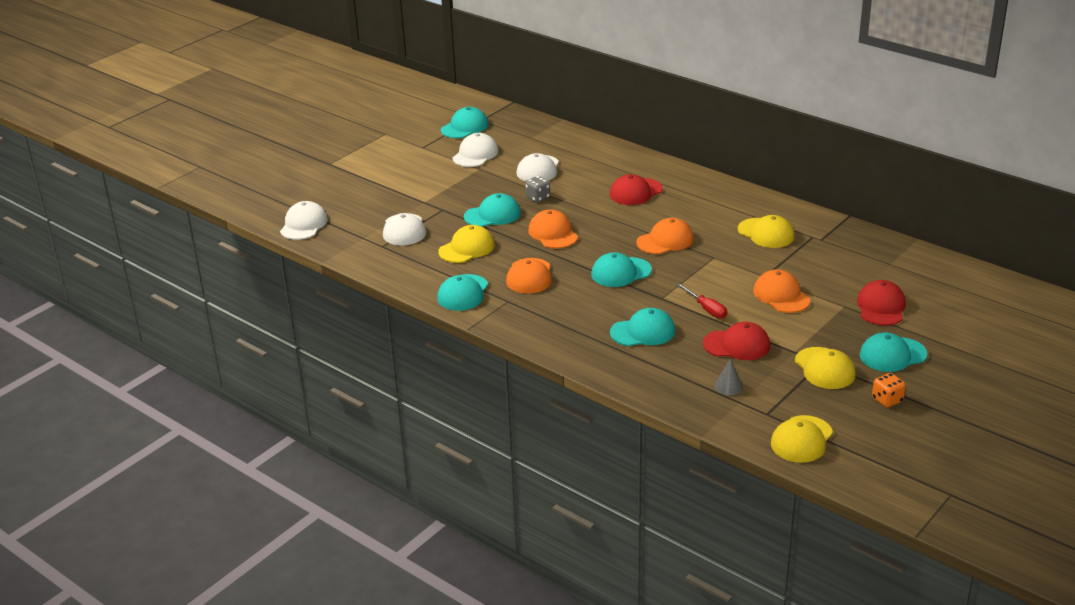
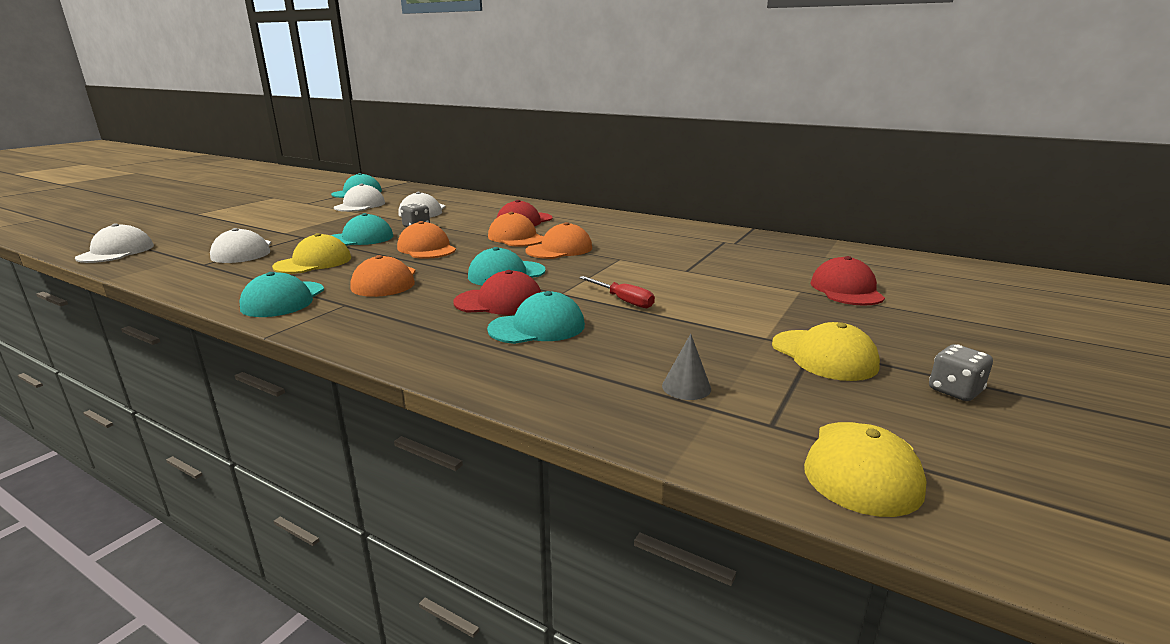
camera: 10 degrees left, 10 degrees down
(737, 345) = (678, 335): red cap -> red cap (499, 302)
(766, 233) = (672, 241): yellow cap -> none
(781, 295) = (715, 285): orange cap -> orange cap (516, 237)
(887, 400) = (954, 391): orange dice -> grey dice
(892, 355) = (906, 334): turquoise cap -> none

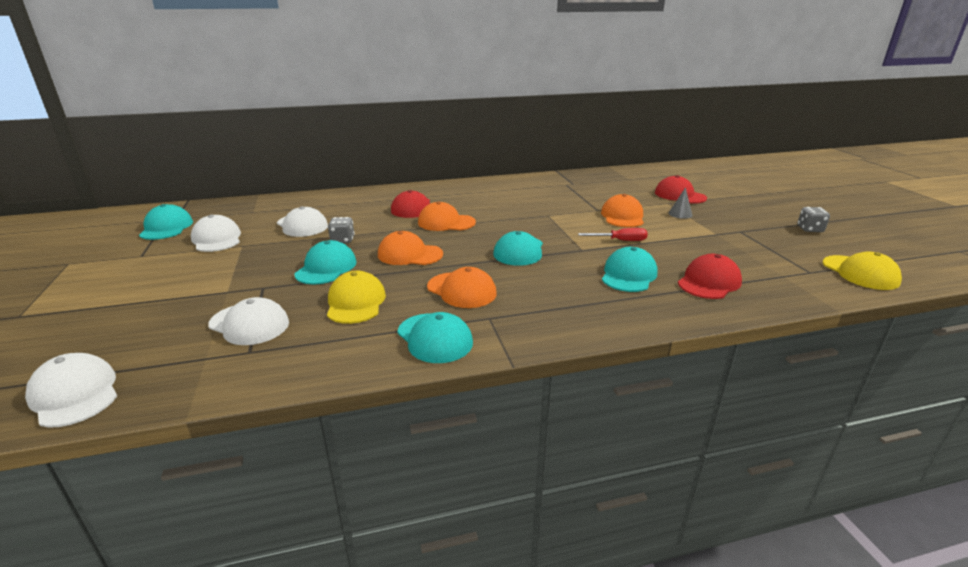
camera: 45 degrees left, 5 degrees up
(499, 302) = (568, 270): red cap -> red cap (709, 282)
(559, 249) = (498, 221): orange cap -> orange cap (622, 216)
(686, 387) = (754, 272): grey cone -> grey cone (680, 214)
(824, 355) = (750, 233): yellow cap -> none

